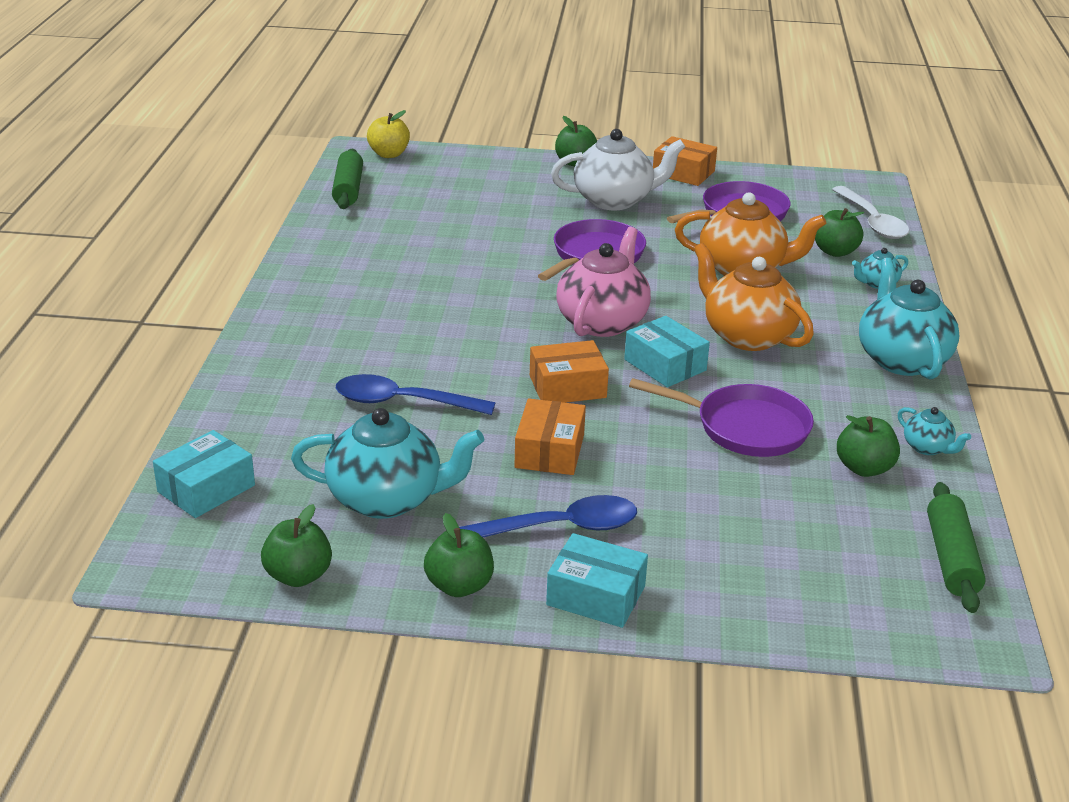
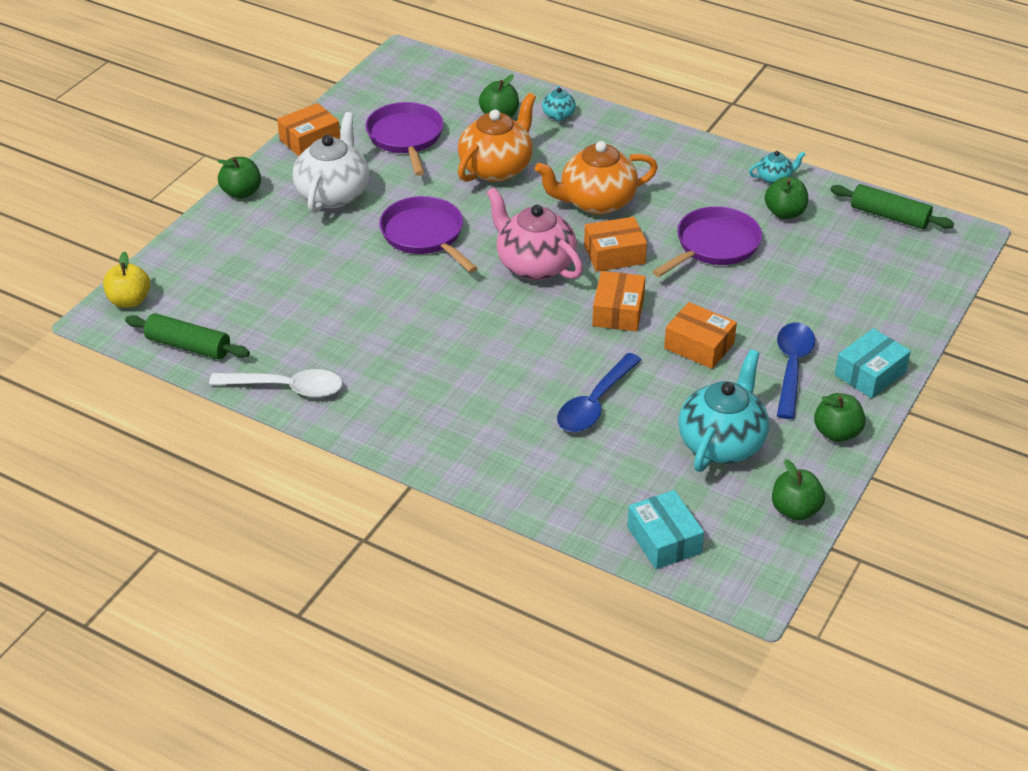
camera: 65 degrees left, 10 degrees up
(665, 365) = (614, 254): turquoise box -> orange box
(872, 222) = (465, 80): white spoon -> white spoon (287, 388)
(901, 359) = (666, 146): turquoise teapot -> none

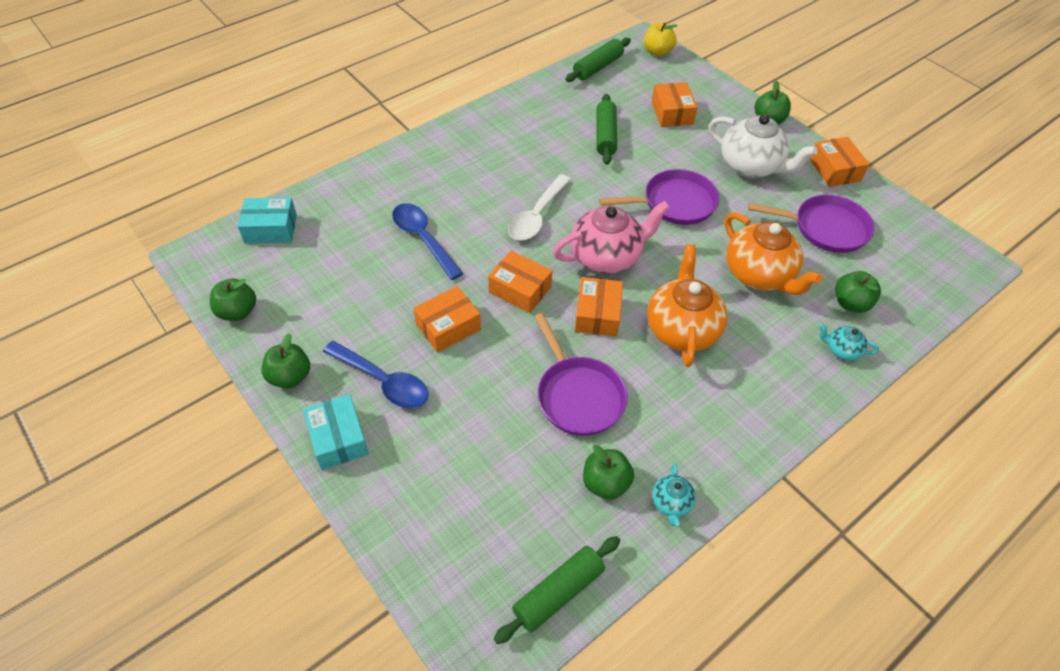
camera: 110 degrees right, 10 degrees up
(262, 265) = (672, 113): none -> orange box
(287, 388) = (532, 98): white spoon -> white spoon (537, 216)
(334, 308) = (605, 136): none -> green rolling pin
(721, 443) = (333, 296): turquoise teapot -> none

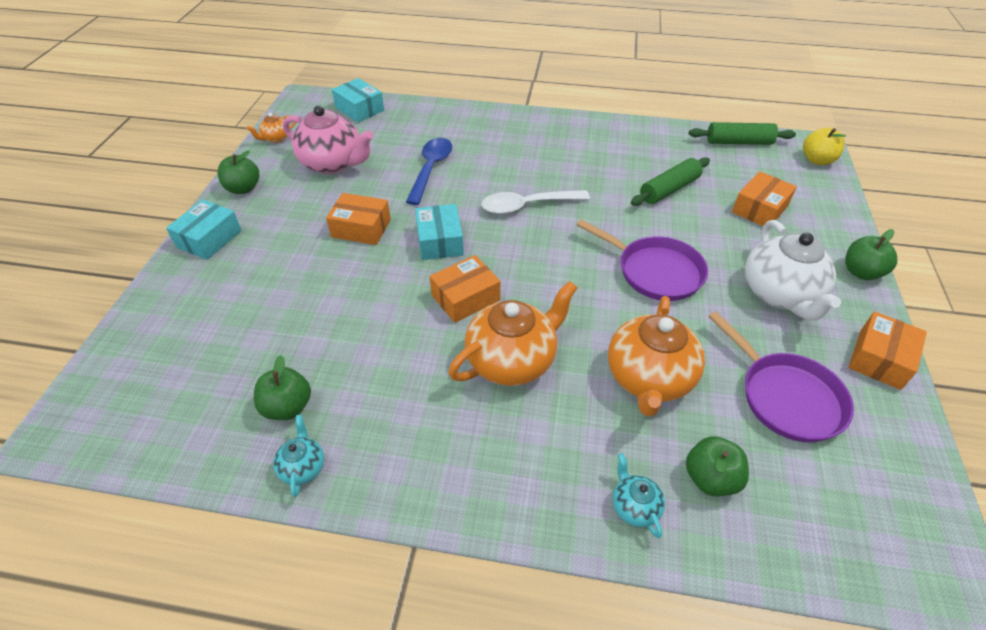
camera: 50 degrees right, 5 degrees down
(238, 312) = (276, 138): green apple -> orange teapot
(383, 381) = (278, 229): blue spoon -> none
(520, 290) = (440, 241): orange box -> turquoise box
(558, 592) = (151, 440): green rolling pin -> none
(578, 395) = (366, 336): purple pan -> none
(606, 256) = (535, 267): pink teapot -> pink teapot (333, 163)
(671, 503) = (303, 467): turquoise teapot -> turquoise teapot turned 120 degrees clockwise

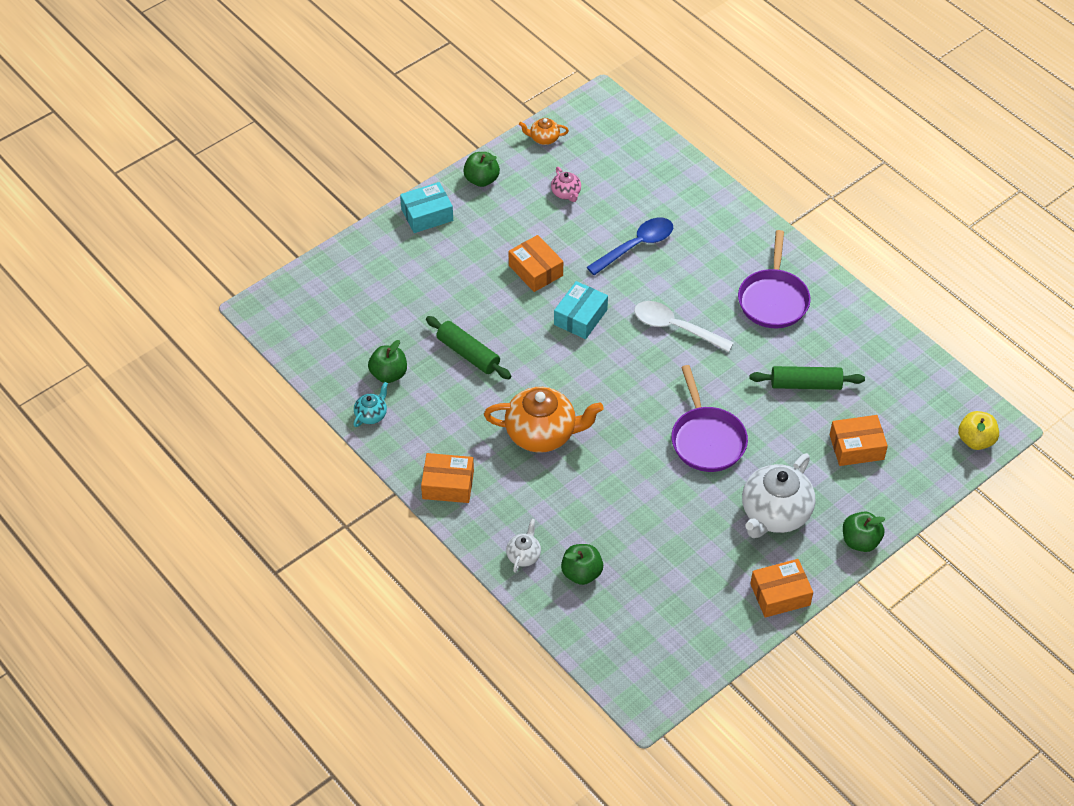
camera: 40 degrees right, 5 degrees up
(333, 163) = (566, 193): pink teapot -> pink teapot, size x0.47
(359, 109) = (638, 143): turquoise box -> none
(465, 298) = (555, 372): orange box -> orange box (448, 485)
(634, 506) = (524, 555): turquoise teapot -> white teapot
(649, 379) = (613, 501): orange teapot -> none
(739, 142) = (930, 380): green rolling pin -> green rolling pin (468, 354)
(785, 396) = (685, 569): purple pan -> purple pan (773, 299)

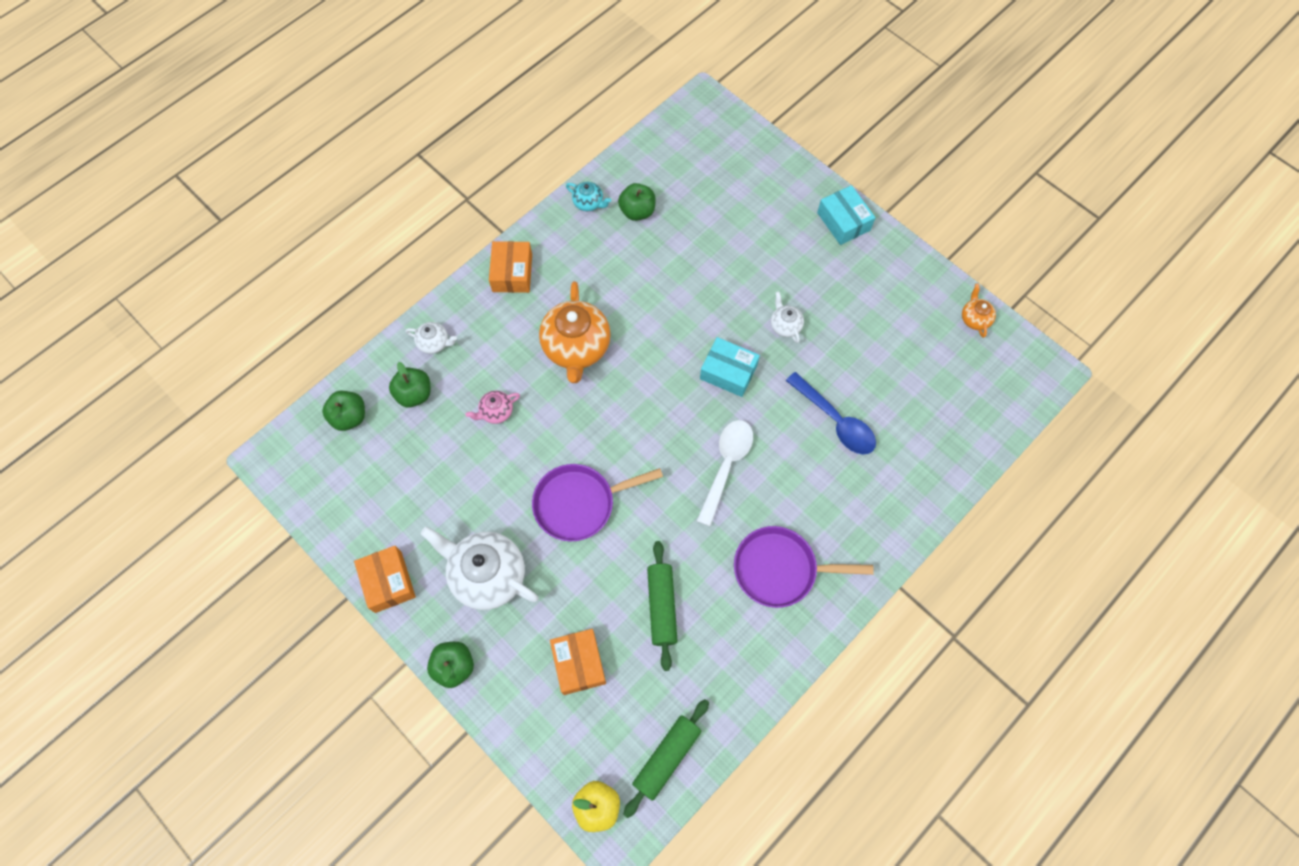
camera: 85 degrees right, 15 degrees up
(468, 354) = (669, 275): green rolling pin -> green rolling pin (666, 757)
(481, 180) = (901, 265): green apple -> green apple (349, 417)
(535, 270) = (785, 325): orange box -> white teapot
(566, 193) = (898, 346): pink teapot -> pink teapot (496, 412)

